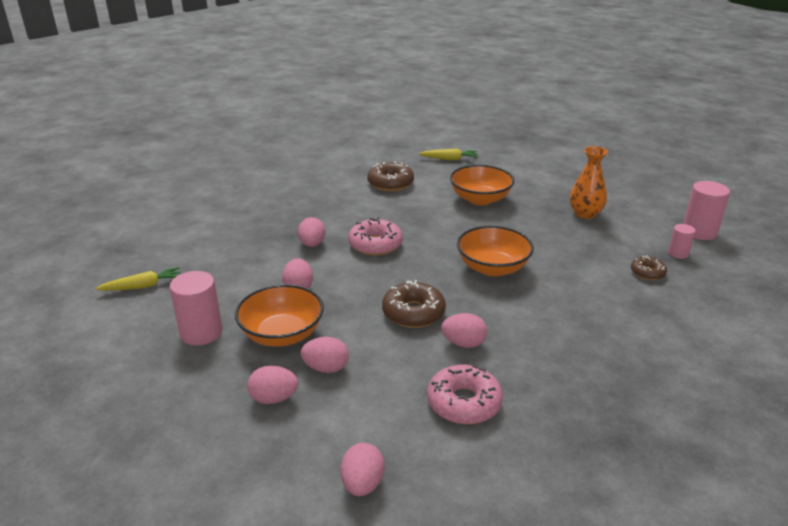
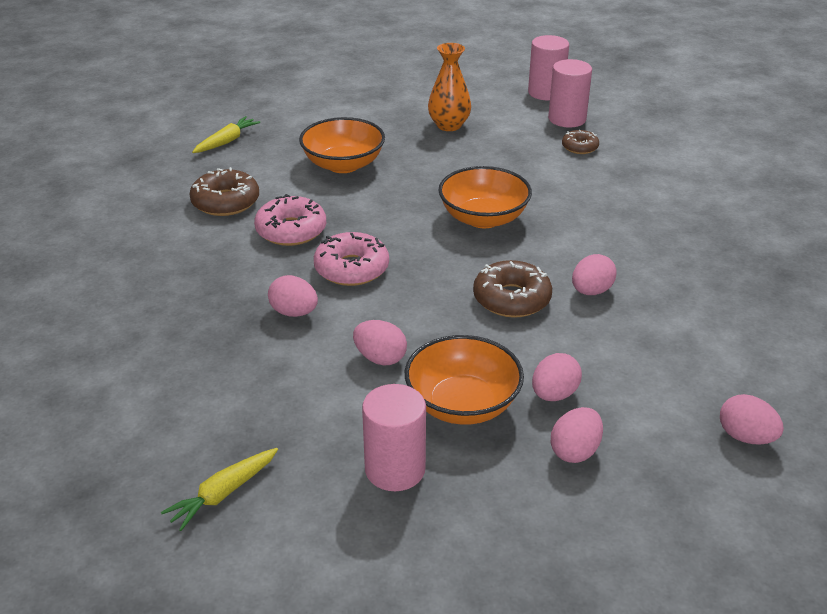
camera: 55 degrees left, 5 degrees up
(143, 286) = (223, 493): yellow carrot -> yellow carrot turned 150 degrees counterclockwise
(464, 403) = (678, 330): pink donut -> pink donut (291, 230)
(678, 253) = (567, 119): pink cylinder -> pink cylinder, size x1.78

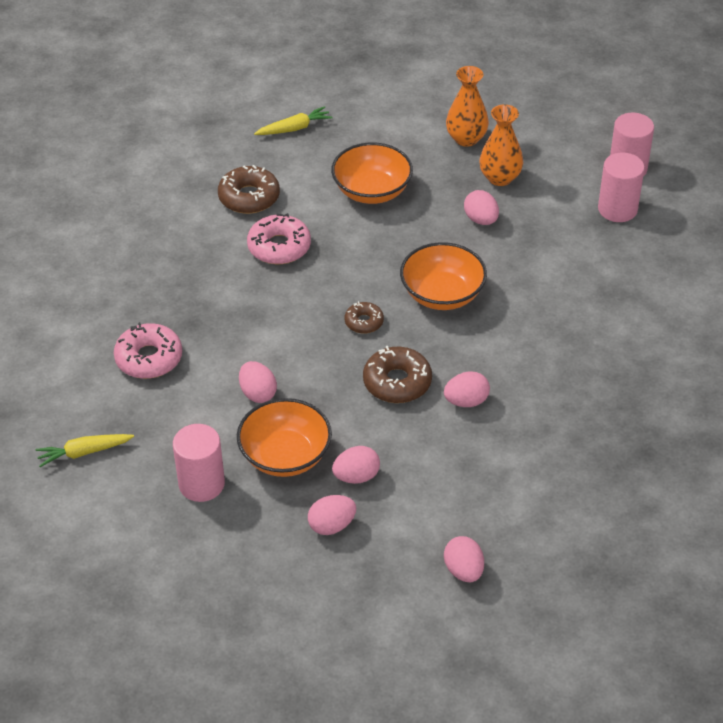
camera: 30 degrees right, 10 degrees up
(294, 312) = (226, 327): pink egg -> pink egg (481, 220)
(351, 268) = (298, 304): pink donut -> pink donut (149, 358)
(393, 108) = (466, 138): none -> orange vase
(579, 147) = (597, 248): brown donut -> brown donut (364, 322)

